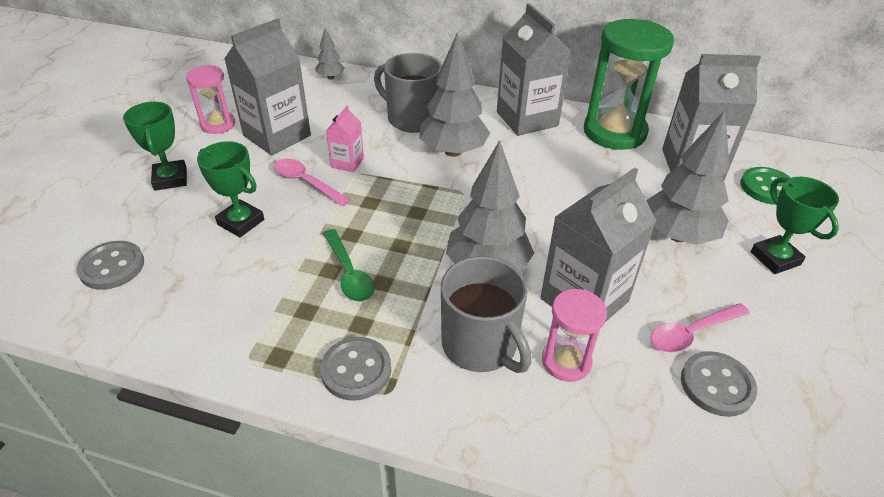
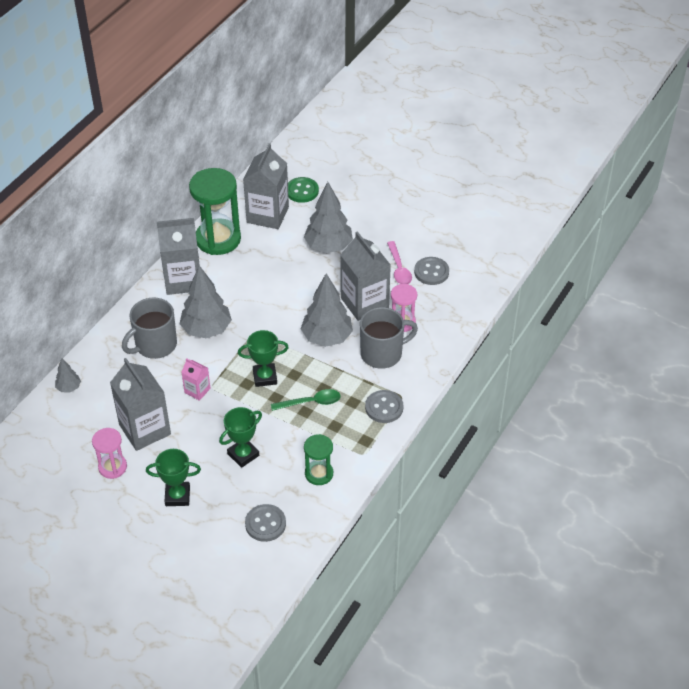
camera: 75 degrees left, 5 degrees up
(205, 309) = (319, 474): none -> green hourglass
(306, 182) = (212, 416): pink spoon -> none
(775, 258) = (359, 214): green trophy -> green trophy (265, 377)

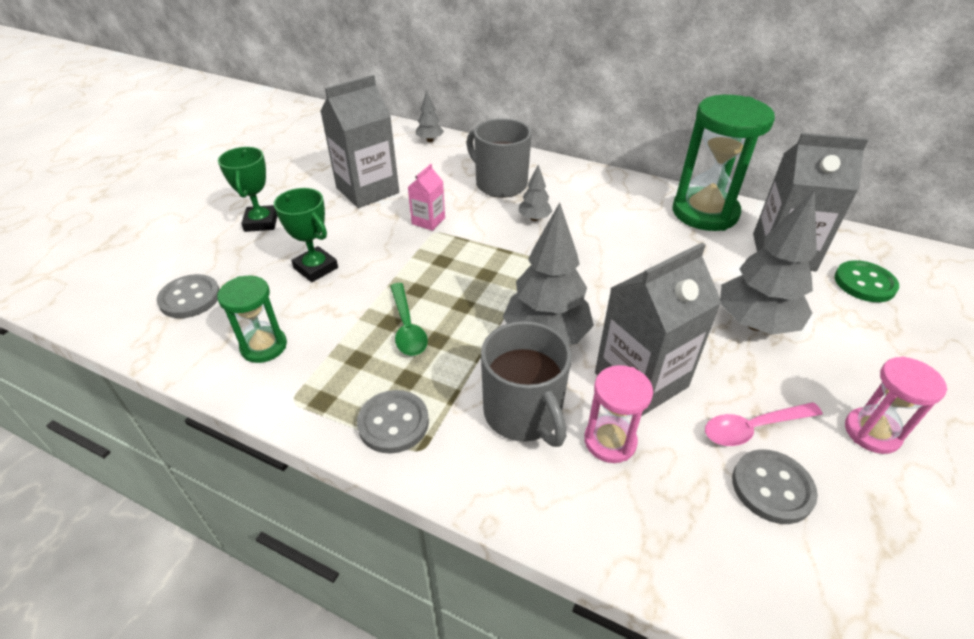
camera: 85 degrees right, 5 degrees down
(112, 467) = (315, 176): pink hourglass -> pink hourglass (871, 432)
(183, 280) = (615, 193): grey carton -> none
(206, 329) = (534, 218): grey tree -> grey tree, size x0.49
(265, 377) = (455, 276): green trophy -> none

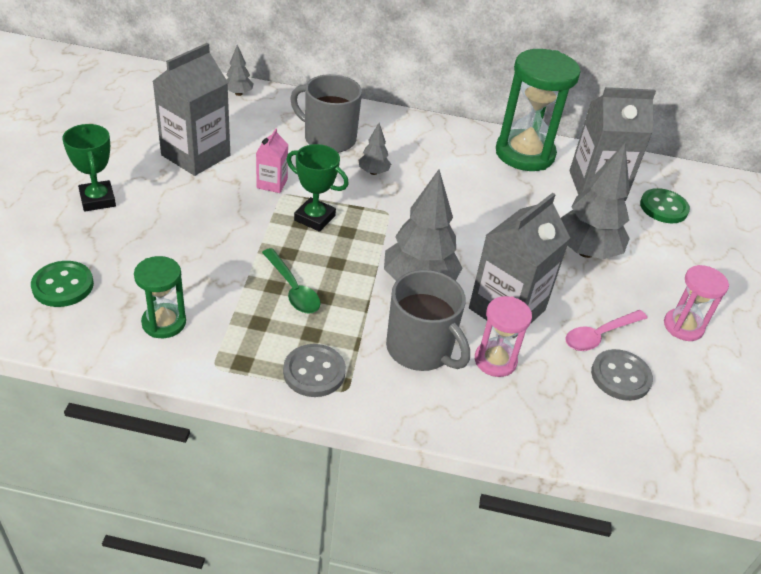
camera: 20 degrees left, 0 degrees up
(190, 298) = (63, 286): grey button -> green button
(315, 268) = (179, 242): green trophy -> green trophy (314, 218)

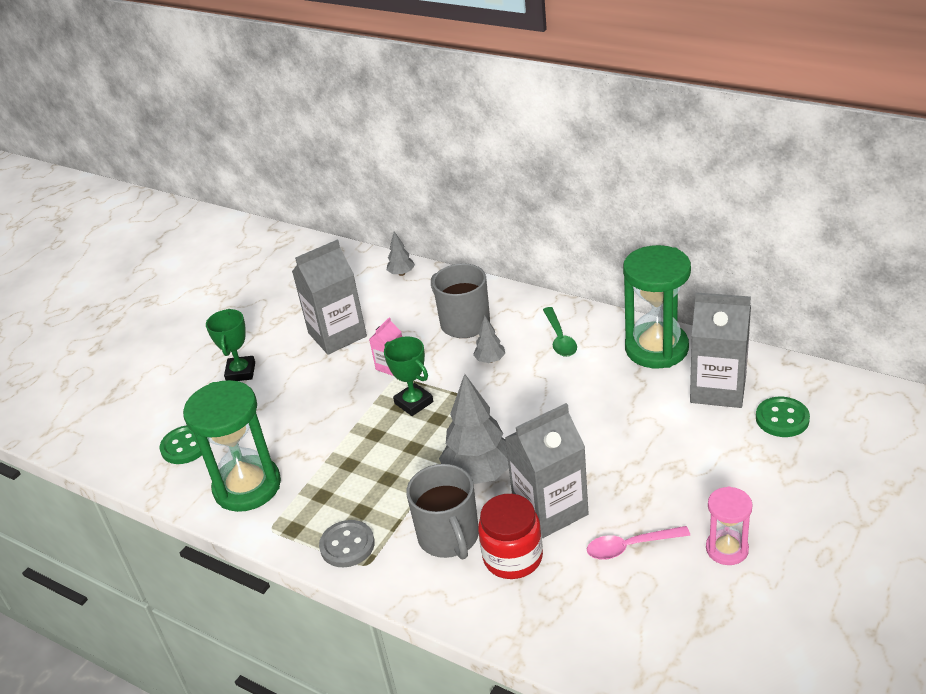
camera: 30 degrees right, 5 degrees down
(164, 323) = (247, 486): green hourglass -> green hourglass, size x1.85
(293, 289) = (364, 468): green spoon -> green spoon (560, 338)
(495, 361) = (513, 557): pink hourglass -> red jar
(585, 251) = (664, 459): grey tree -> none
(620, 376) = (629, 590): grey button -> none

